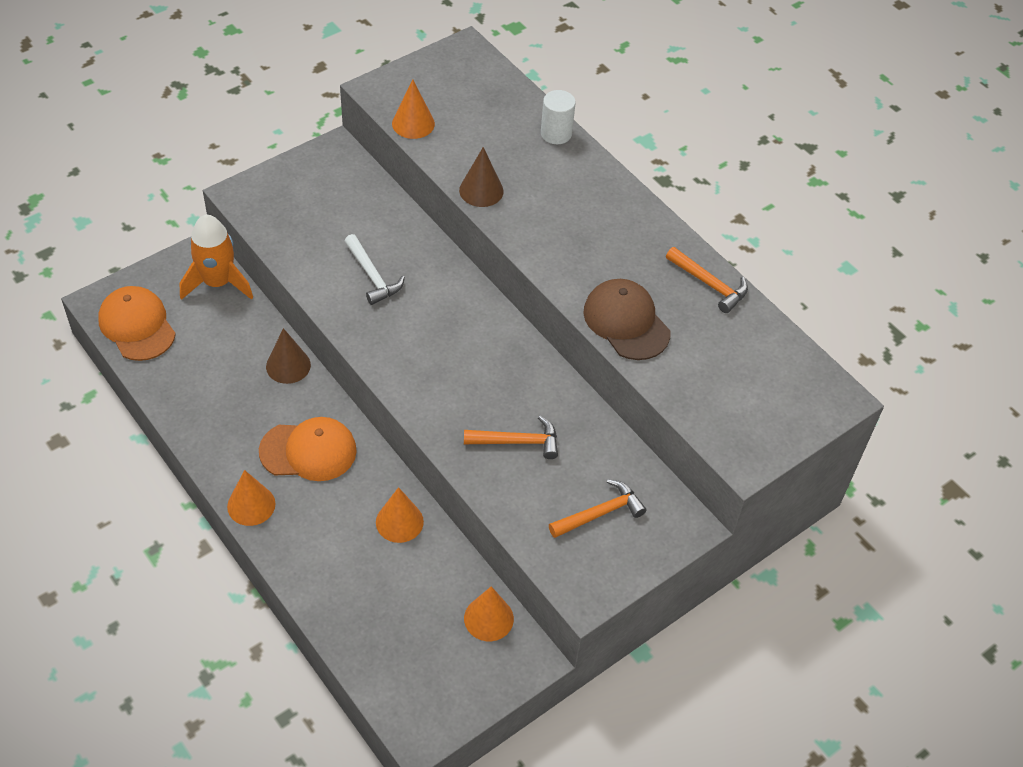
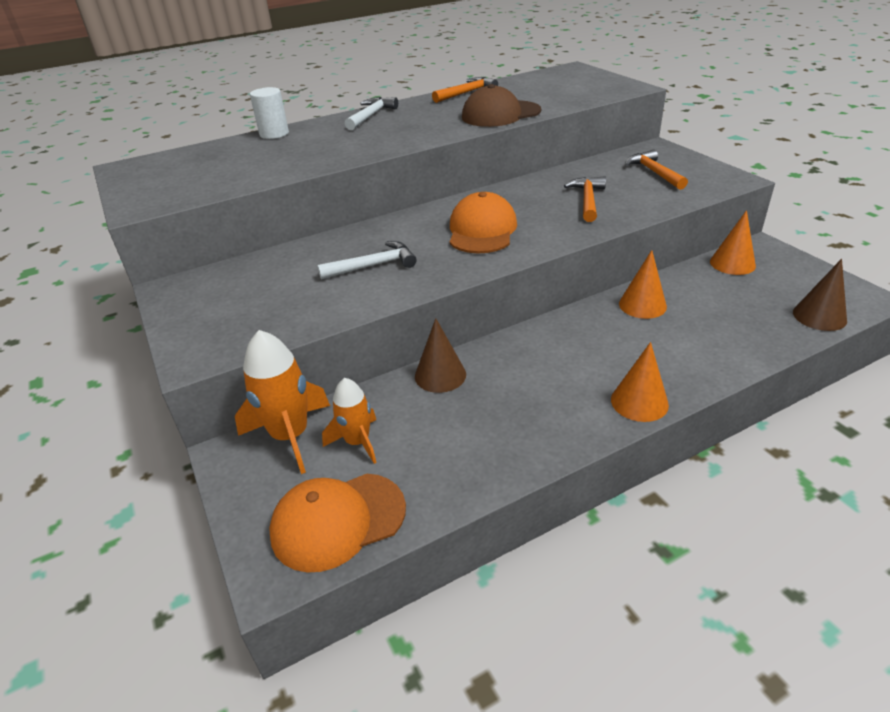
camera: 75 degrees left, 15 degrees down
(210, 323) = (357, 442): none -> orange rocket
(308, 451) = (561, 360): orange cap -> orange cap (482, 230)
(413, 123) = (210, 189): orange cone -> none
(481, 190) = (326, 160): brown cone -> brown cone (819, 316)
(617, 204) = (371, 116): none -> white hammer

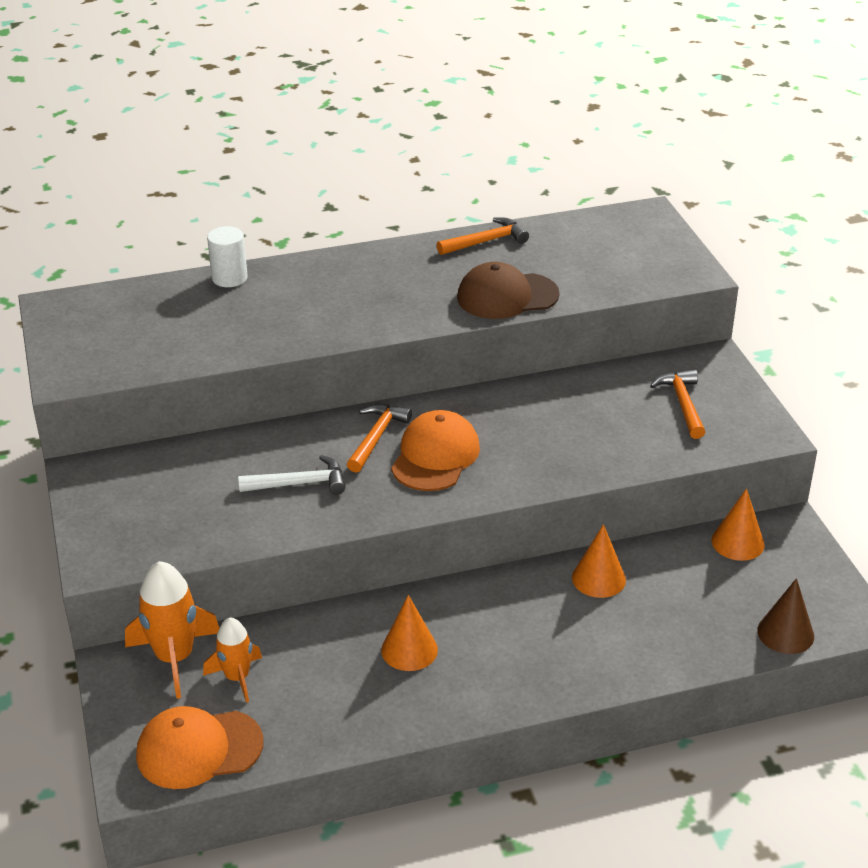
camera: 10 degrees right, 0 degrees up
(371, 116) = (352, 266): white hammer -> none
(440, 375) = (342, 621): brown cone -> none
(587, 200) = (577, 434): orange hammer -> orange hammer (376, 437)
(639, 402) = (529, 692): orange cone -> orange cone (409, 650)

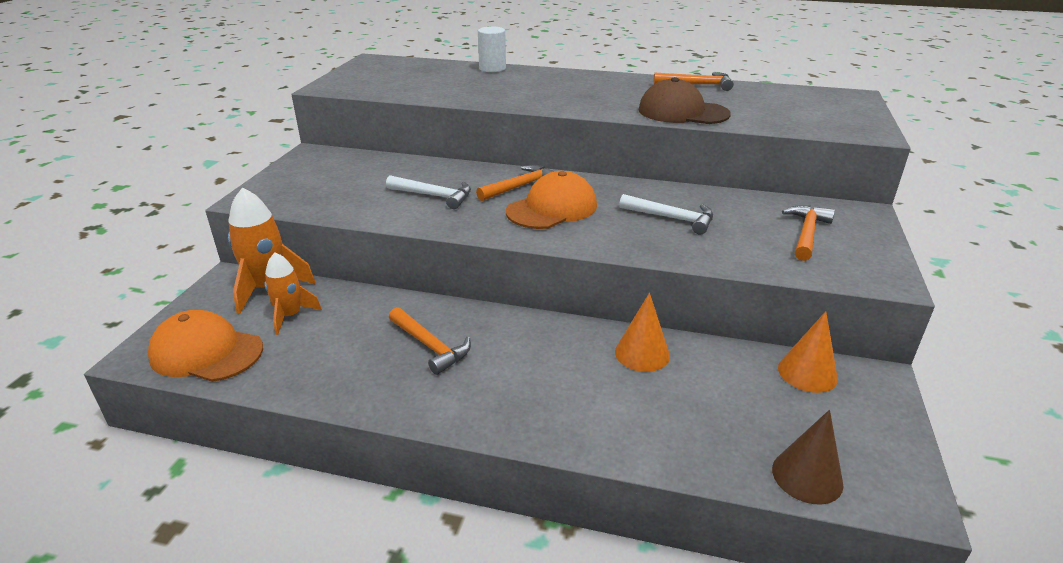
camera: 30 degrees right, 5 degrees down
(409, 650) = (430, 346): orange cone -> orange hammer
(556, 428) = (672, 218): none -> white hammer

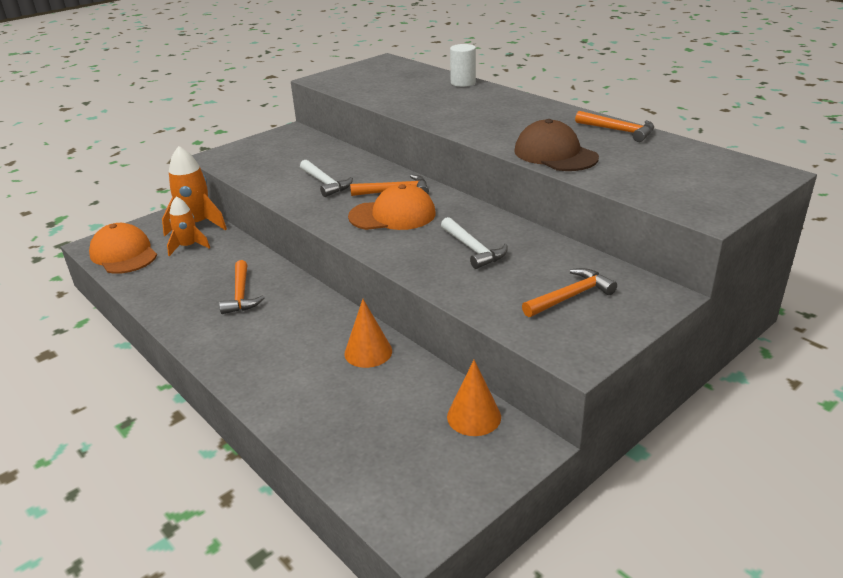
camera: 35 degrees right, 0 degrees up
(807, 476) = (364, 481): brown cone -> none

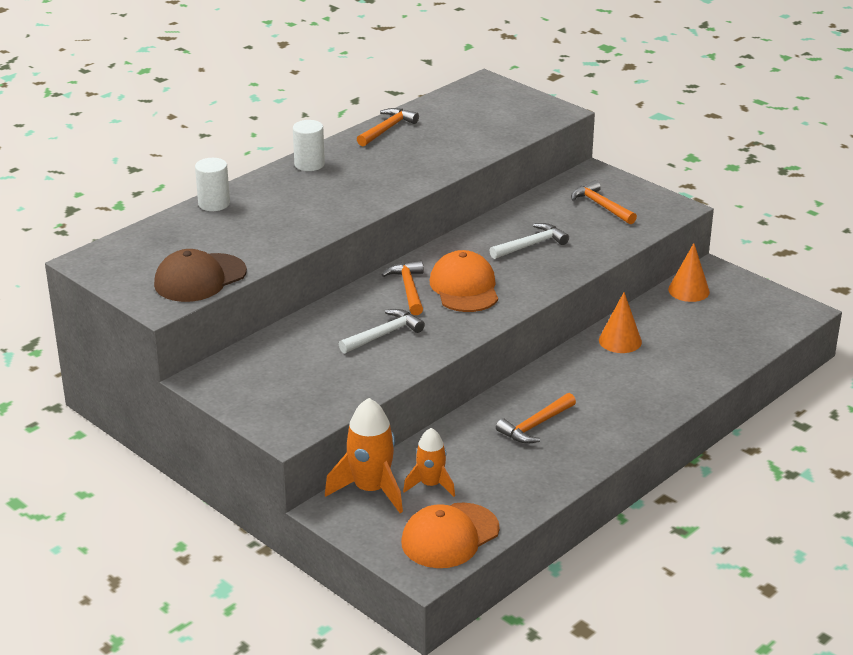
camera: 95 degrees left, 0 degrees up
(241, 294) = (535, 425): orange hammer -> orange hammer turned 150 degrees clockwise
(535, 106) = (309, 164): none -> white cylinder
(555, 154) = (442, 160): brown cap -> brown cap (200, 278)

